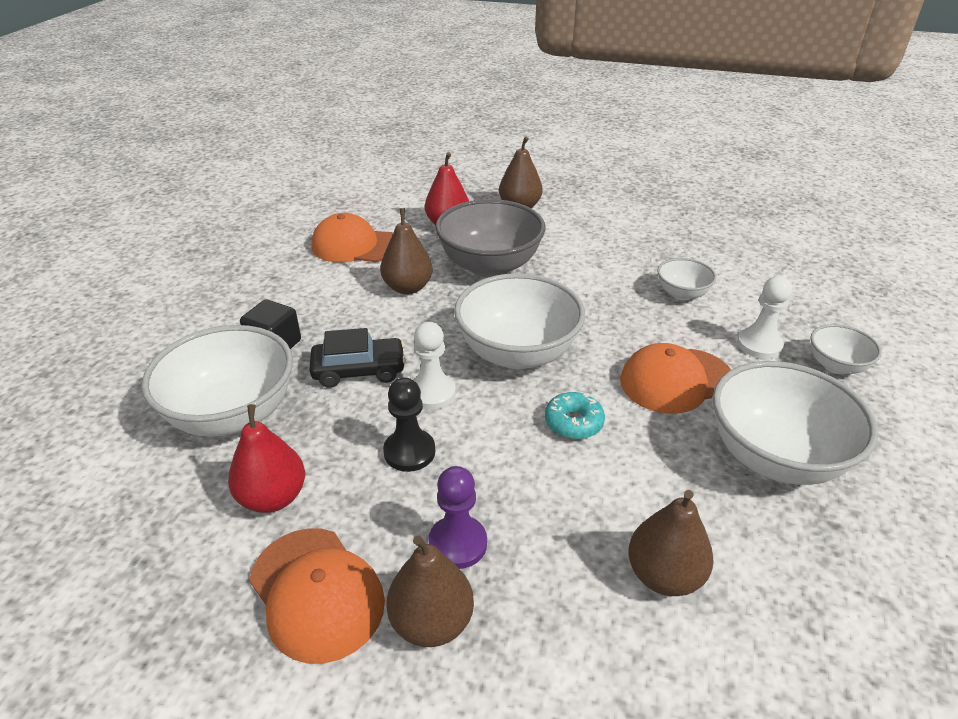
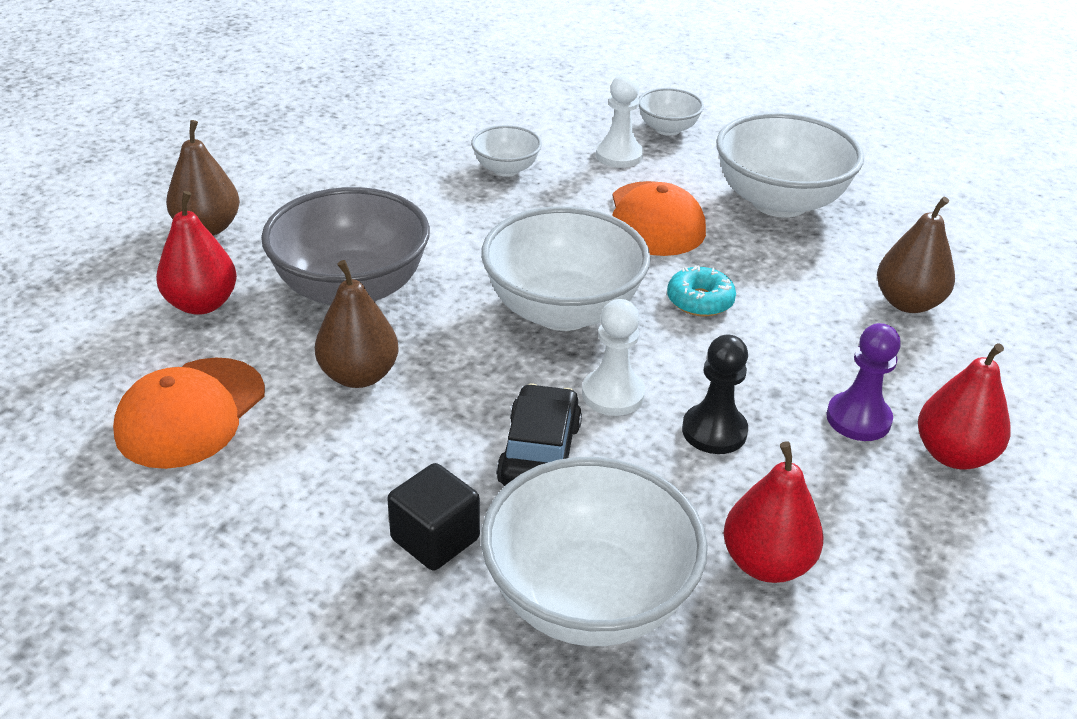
camera: 75 degrees left, 0 degrees up
(316, 593) = (915, 536): orange cap -> none
(431, 622) = (953, 454): brown pear -> red pear

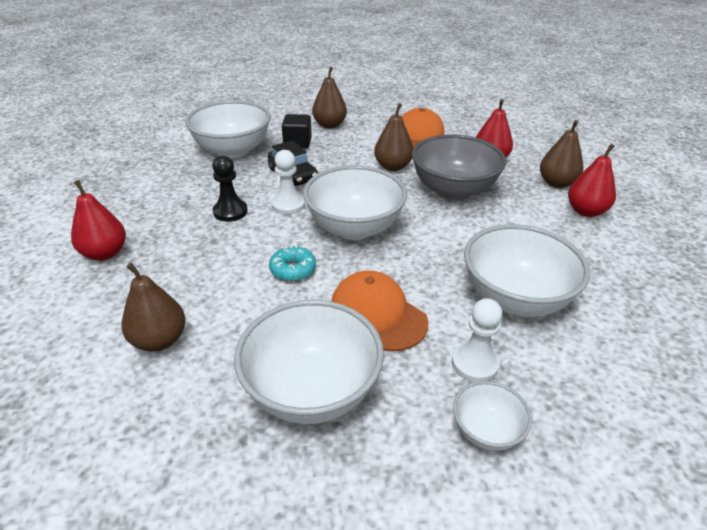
camera: 140 degrees right, 0 degrees up
(297, 560) = (329, 125): none -> brown pear
(506, 169) = (515, 298): white bowl -> white bowl, size x1.98
(766, 563) = (177, 181): red pear -> red pear (586, 211)
(858, 419) = (163, 248): purple pawn -> none

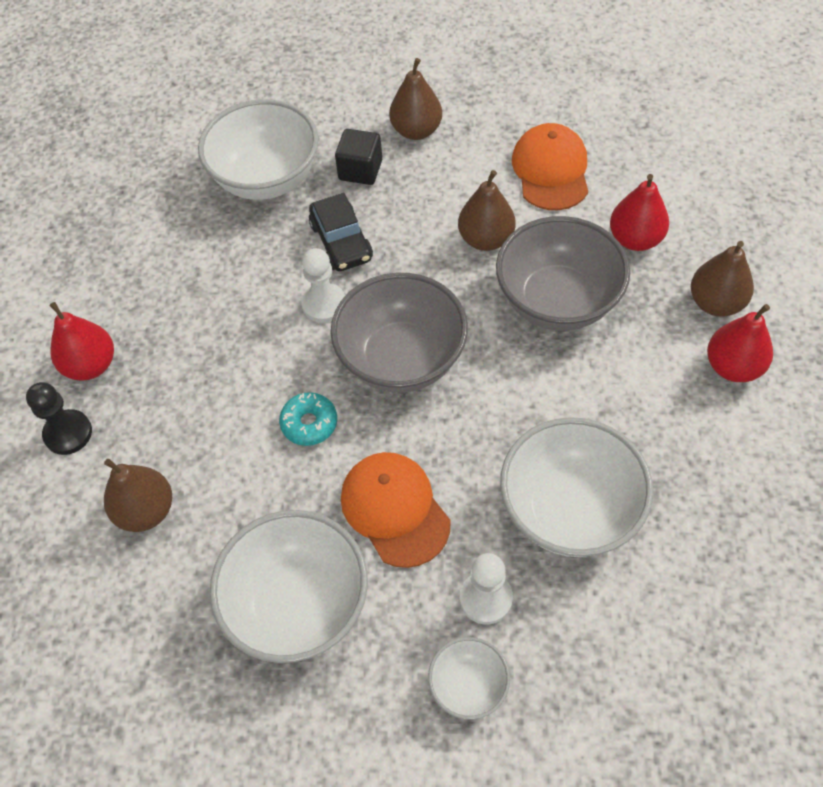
camera: 15 degrees right, 20 degrees up
(230, 211) = (247, 308): black pawn -> black pawn (68, 433)
(354, 228) = (401, 359): white bowl -> grey bowl

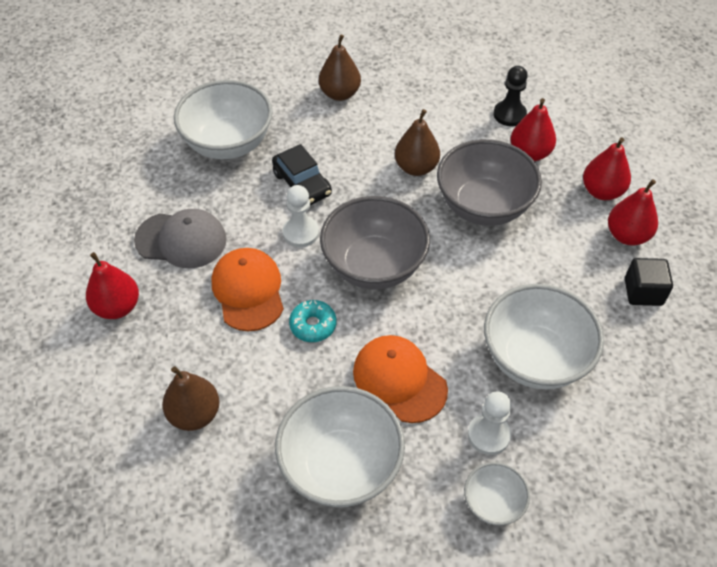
camera: 15 degrees left, 5 degrees down
(68, 433) = (111, 364): black pawn -> black pawn (509, 114)
(182, 293) = (181, 240): none -> grey cap
(360, 170) = (303, 128): black cube -> black cube (643, 292)
(551, 170) = (452, 111): orange cap -> orange cap (248, 291)
(715, 303) = (602, 191): brown pear -> red pear

